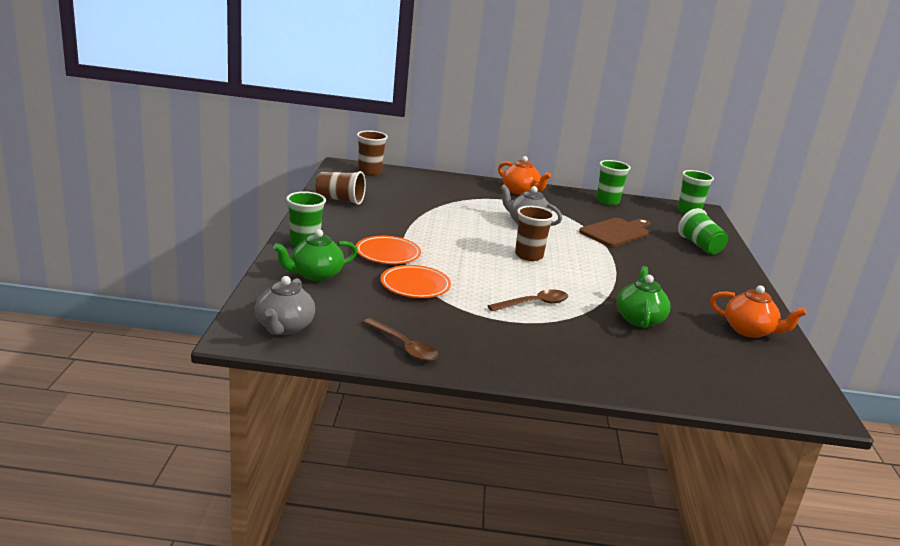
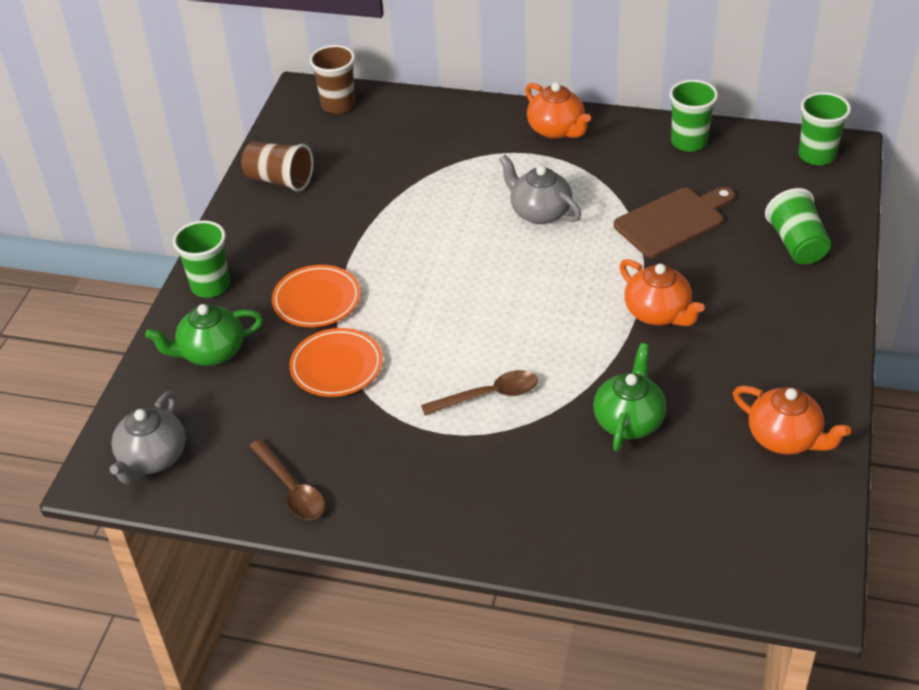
camera: 15 degrees right, 20 degrees up
(528, 256) = (517, 289): brown cup -> none
(630, 271) = (658, 313): none -> orange teapot

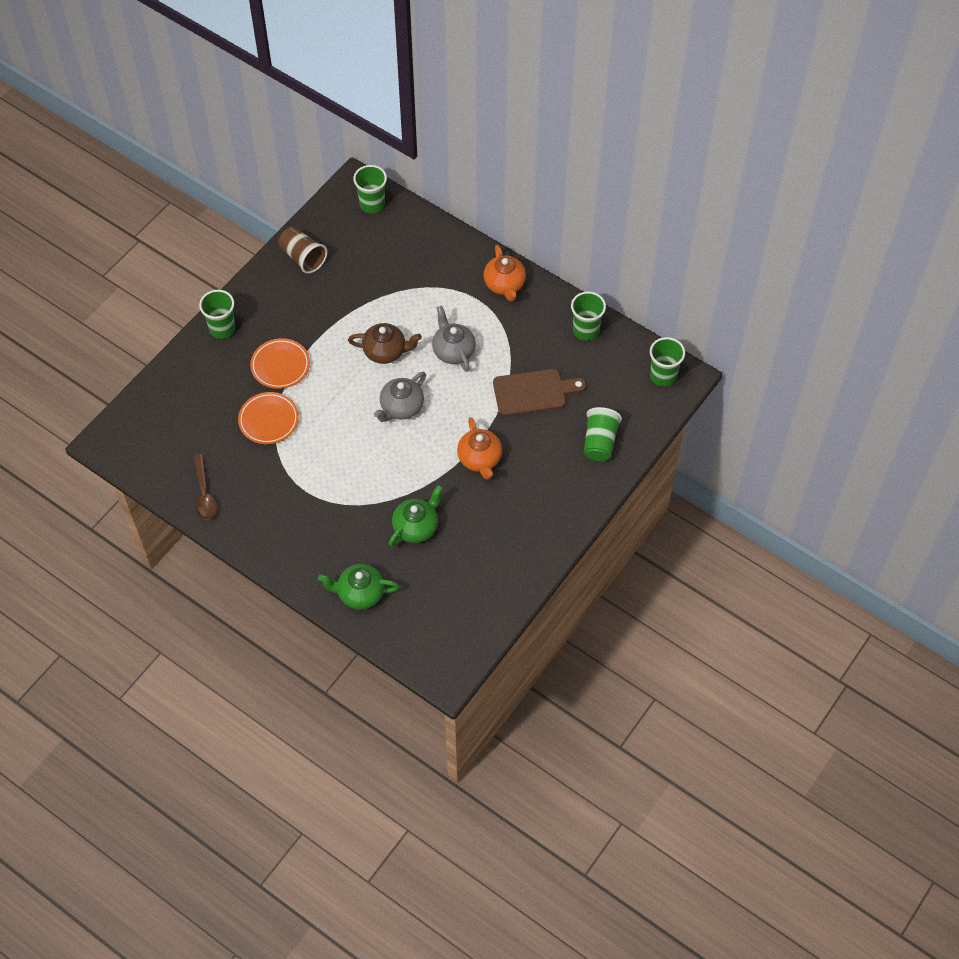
camera: 20 degrees right, 15 degrees up
(152, 458) = (137, 442): grey teapot -> grey teapot (401, 407)
(211, 352) = (201, 380): green teapot -> green teapot (360, 593)
(338, 105) = (372, 204): brown cup -> green cup
(451, 240) = (385, 351): none -> brown teapot
(489, 395) = (346, 477): brown spoon -> none
(785, 438) = (498, 575): orange teapot -> none

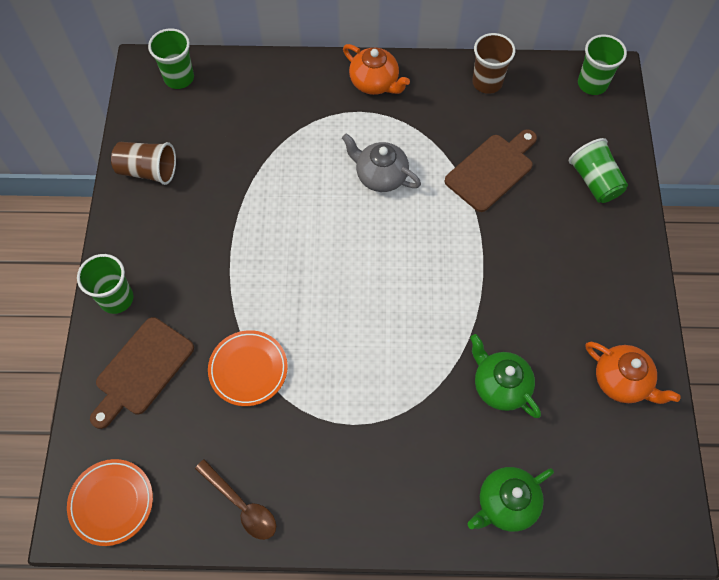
camera: 35 degrees left, 5 degrees up
(205, 381) = (142, 370): none -> brown cutting board
(280, 366) = (214, 300): orange plate -> orange plate (112, 503)
(385, 351) = (313, 217): brown teapot -> none
(401, 407) = (377, 266): grey teapot -> none
(416, 527) = (500, 385): green teapot -> green teapot turned 45 degrees counterclockwise
(480, 459) = (500, 270): orange teapot -> orange teapot (622, 381)
(586, 330) = (487, 82): green cup -> brown cup

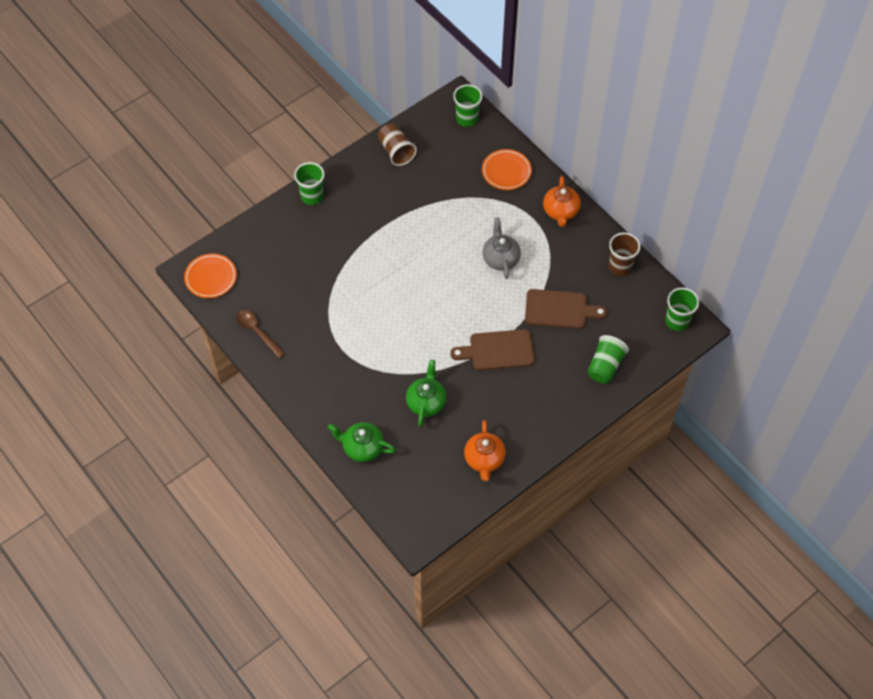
camera: 50 degrees right, 5 degrees down
(142, 370) = (285, 237): brown cutting board -> brown cutting board (498, 350)
(241, 505) = (257, 332): brown spoon -> brown spoon turned 135 degrees clockwise
(248, 369) = (328, 282): orange plate -> orange plate (506, 172)

